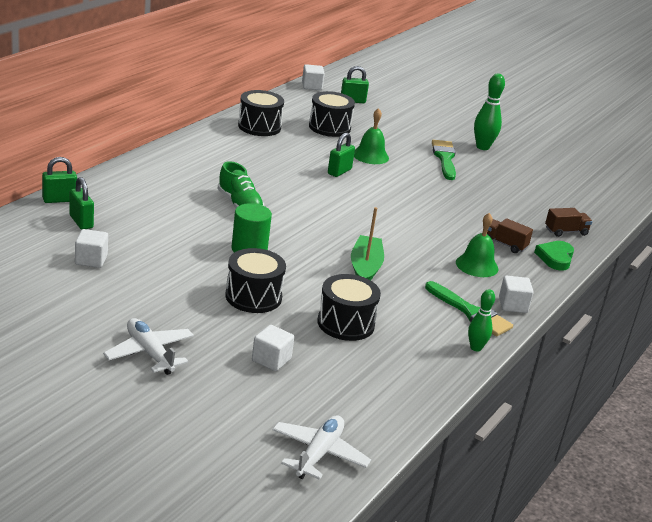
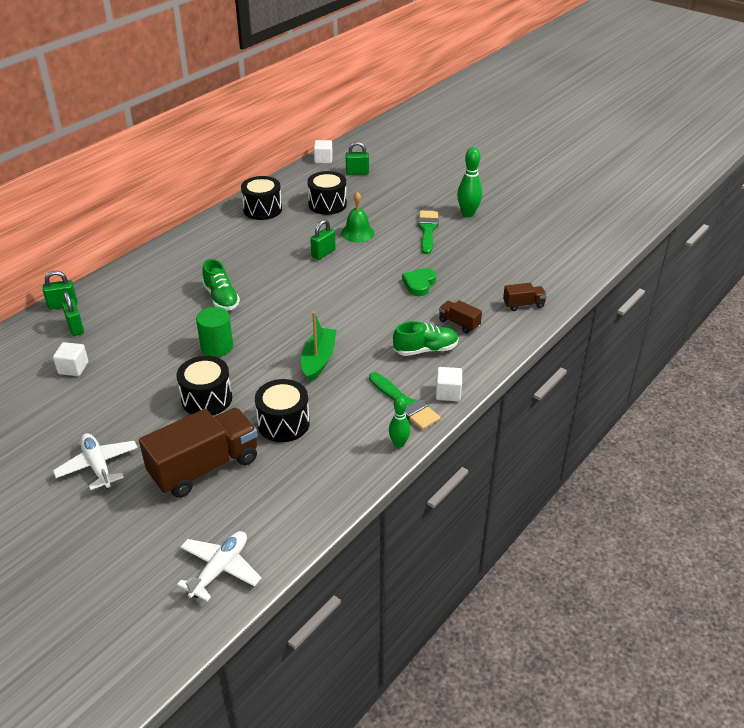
camera: 10 degrees right, 10 degrees up
(271, 360) = (204, 467): white cube -> brown truck
(477, 265) = (425, 350): green bell -> green shoe
(555, 258) = (504, 336): green heart -> green heart (419, 284)

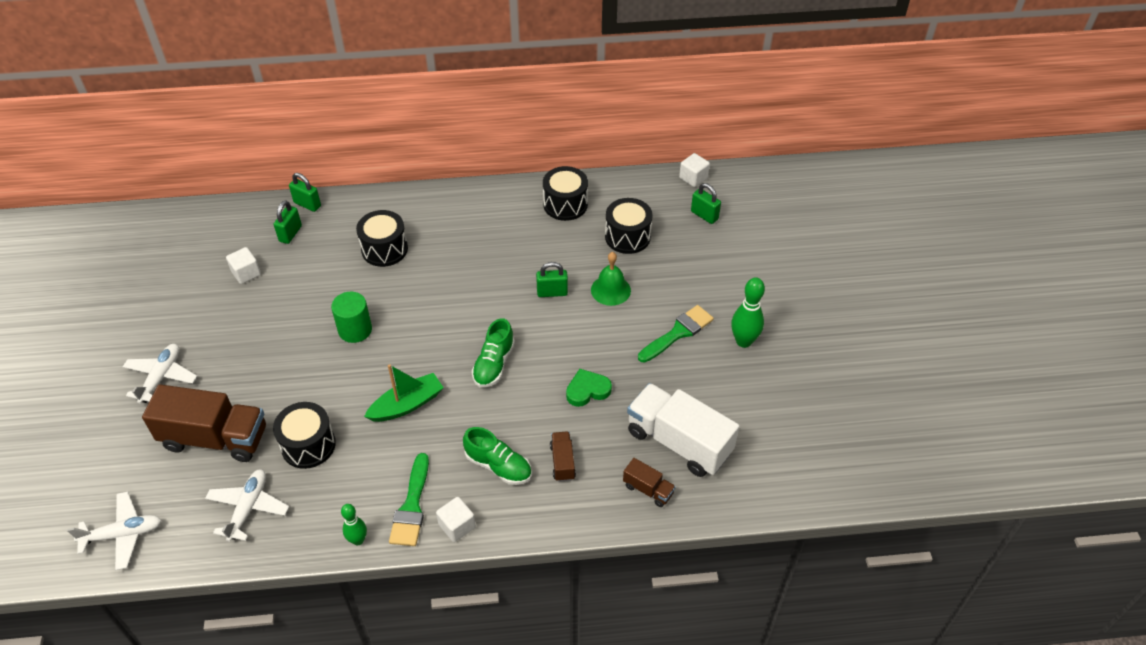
camera: 45 degrees right, 10 degrees up
(207, 399) = (289, 376): black drum -> black drum (384, 249)
(221, 298) = (417, 281): green shoe -> green shoe (494, 364)
(295, 484) = (248, 508): none -> white plane
(505, 275) = (679, 442): none -> white truck

